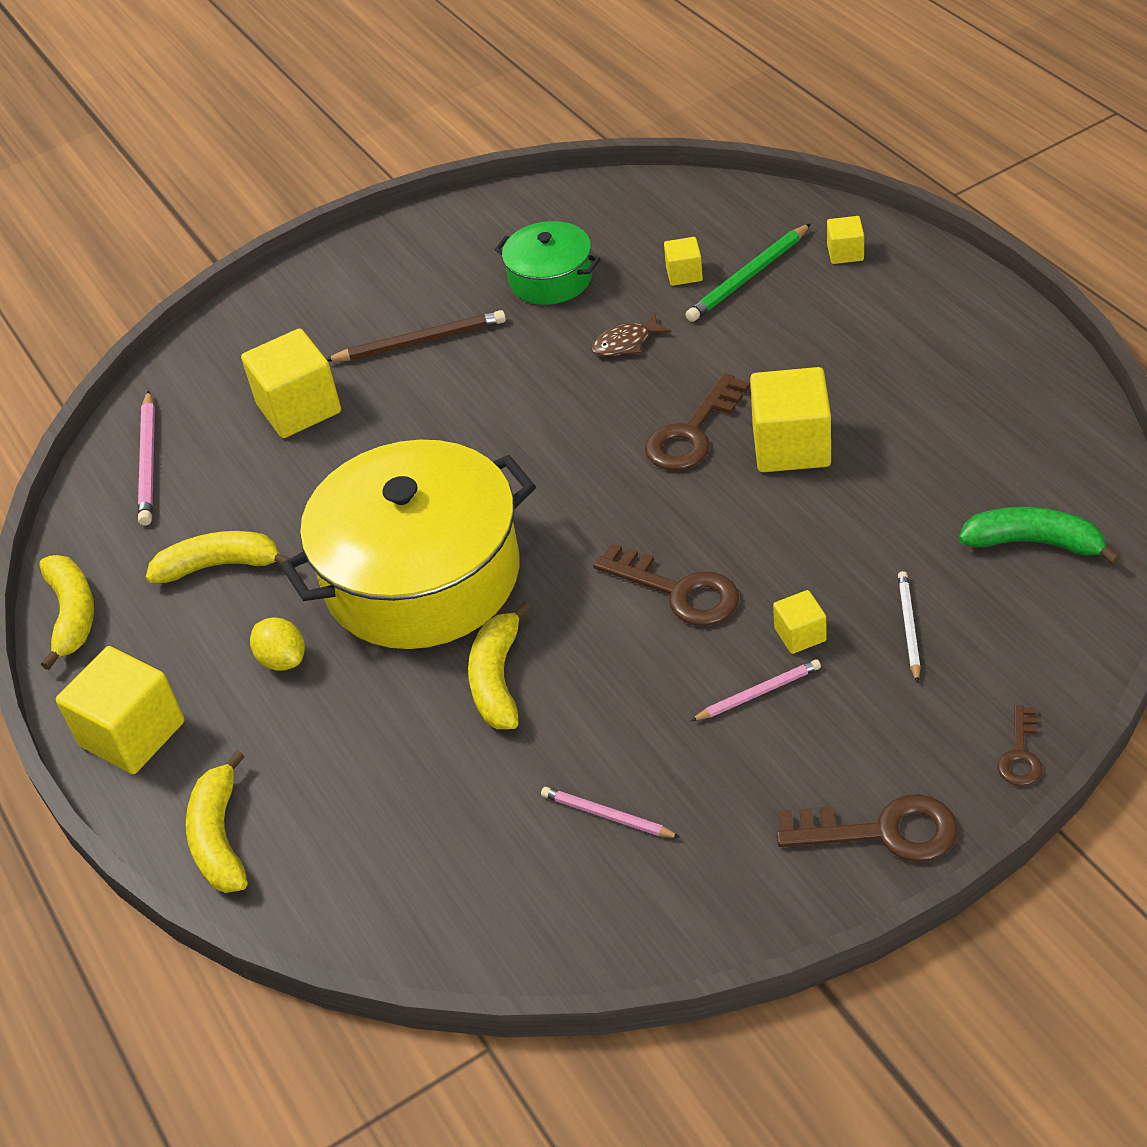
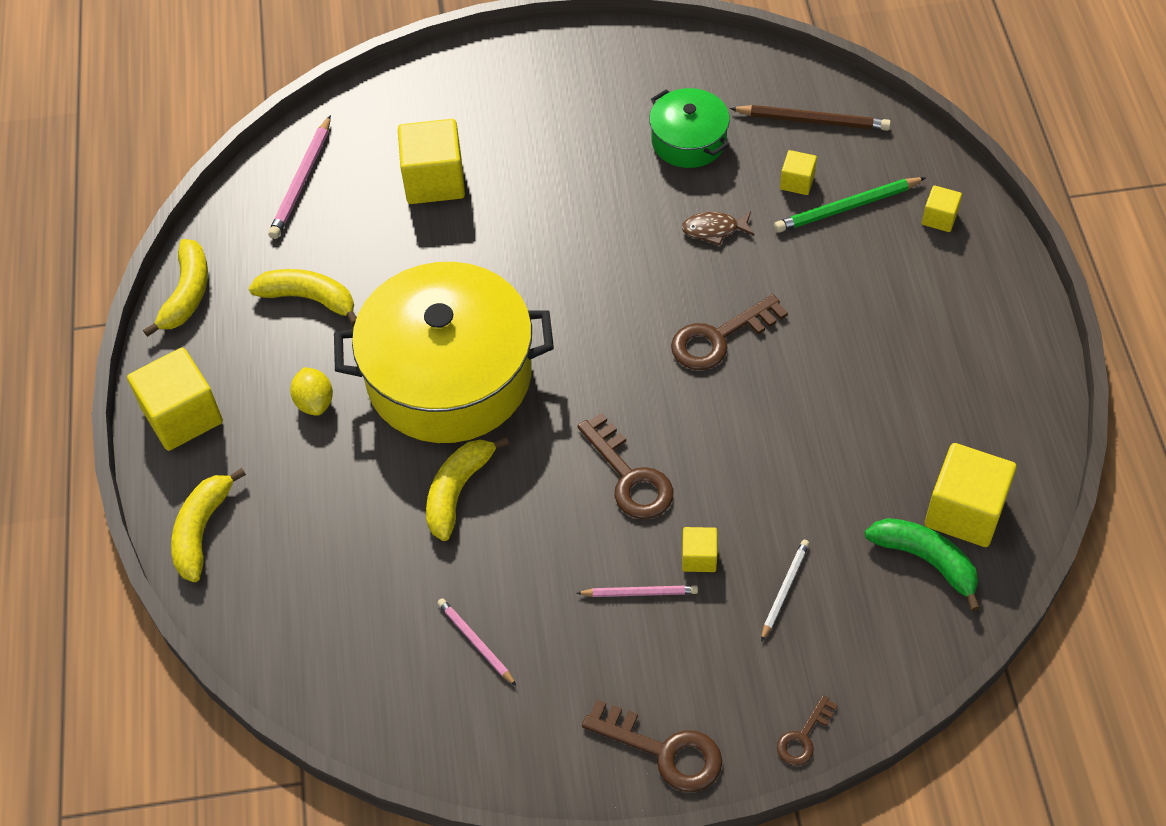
camera: 20 degrees right, 10 degrees up
(420, 341) = (556, 157): brown pencil -> brown pencil (812, 120)
(791, 446) = (789, 385): yellow cube -> yellow cube (964, 511)

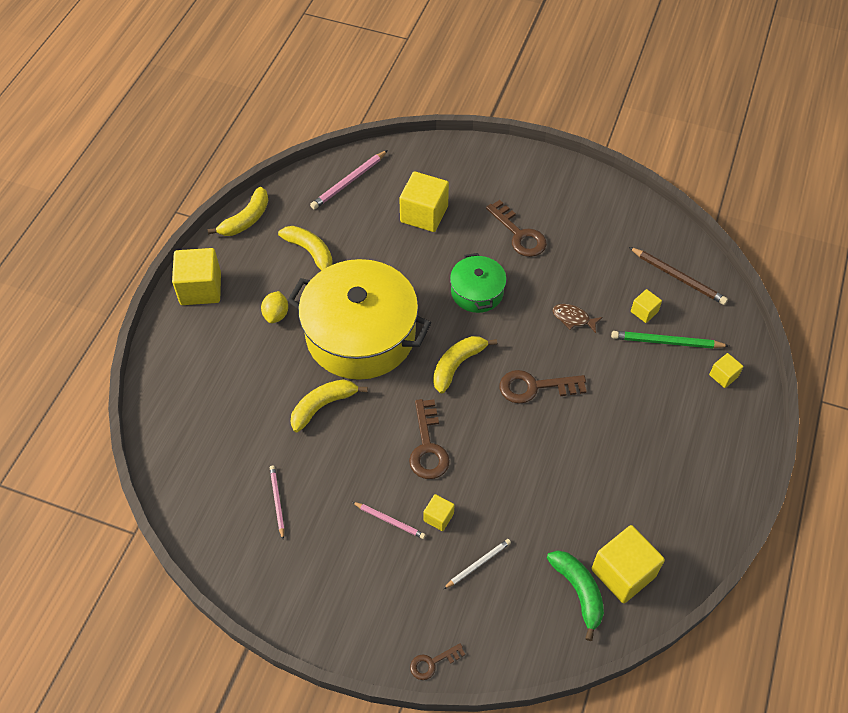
camera: 25 degrees right, 0 degrees up
(202, 530) = (170, 359): yellow banana -> yellow banana (457, 365)
(664, 750) = (344, 625): brown key -> brown key (519, 234)
(688, 140) = (591, 256): green pot -> green pot (477, 292)

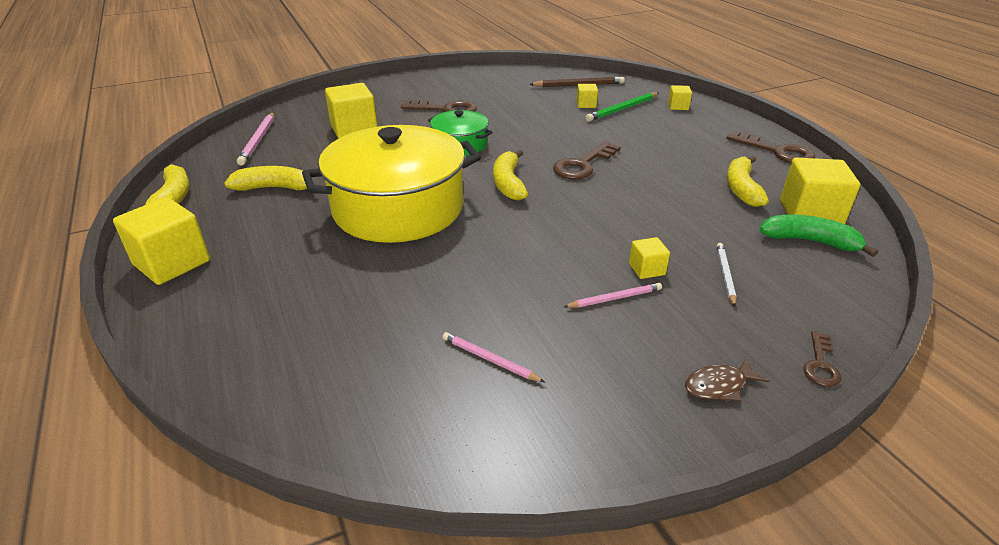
camera: 45 degrees left, 20 degrees down
(276, 314) = (291, 237): yellow lemon -> none
(323, 406) = (430, 266): yellow banana -> yellow banana (741, 188)
(428, 446) = (564, 236): brown key -> brown key (777, 151)
(573, 318) = (549, 126): brown fish -> brown fish (719, 385)

